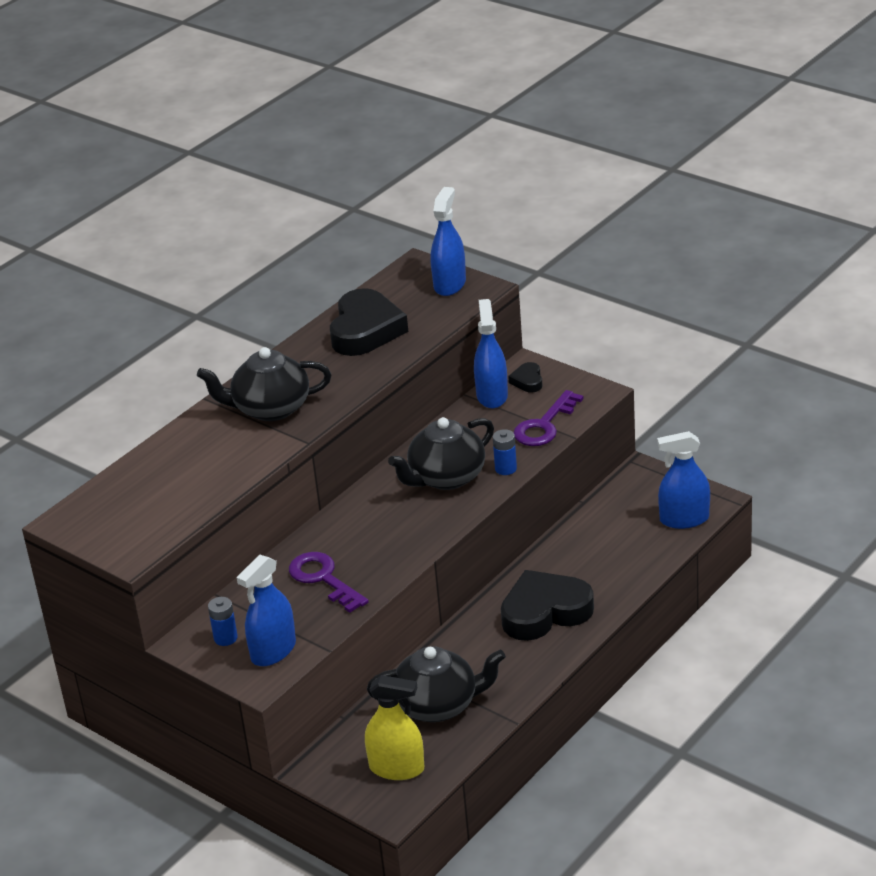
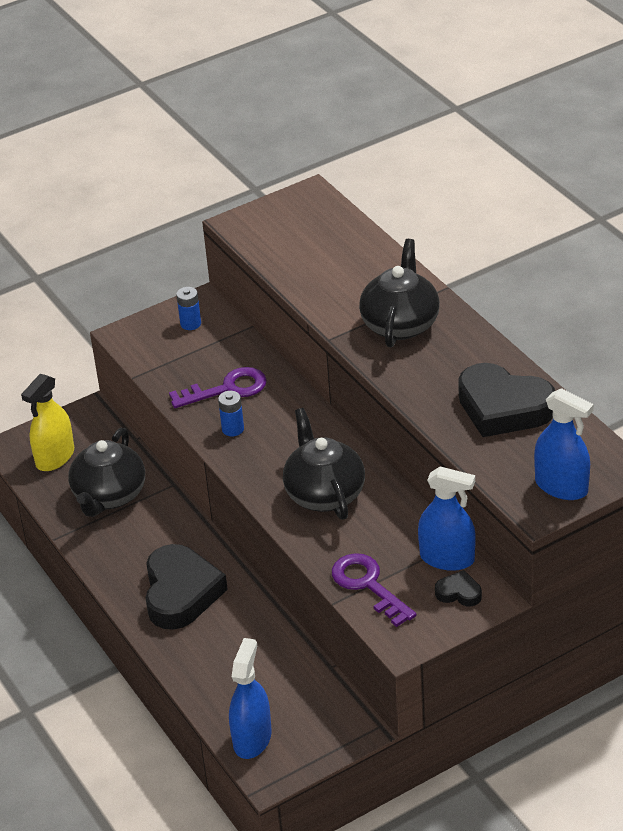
camera: 110 degrees right, 5 degrees up
(273, 651) = (155, 347): blue spray bottle -> none
(505, 468) = (311, 538): blue battery -> blue battery (233, 429)

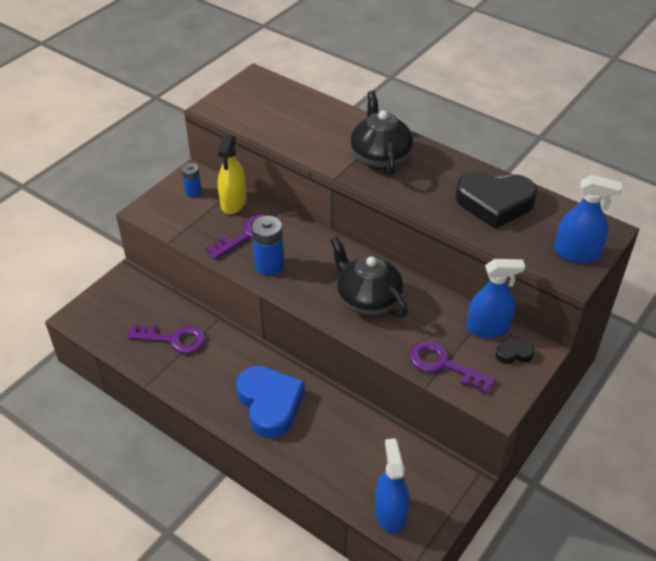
camera: 25 degrees left, 5 degrees up
(55, 457) = (115, 318): yellow spray bottle -> yellow spray bottle (233, 202)
(109, 496) = (173, 339): black teapot -> purple key
(181, 593) = (270, 404): black heart -> blue heart
(233, 429) = (269, 265): blue battery -> blue battery, size x1.63

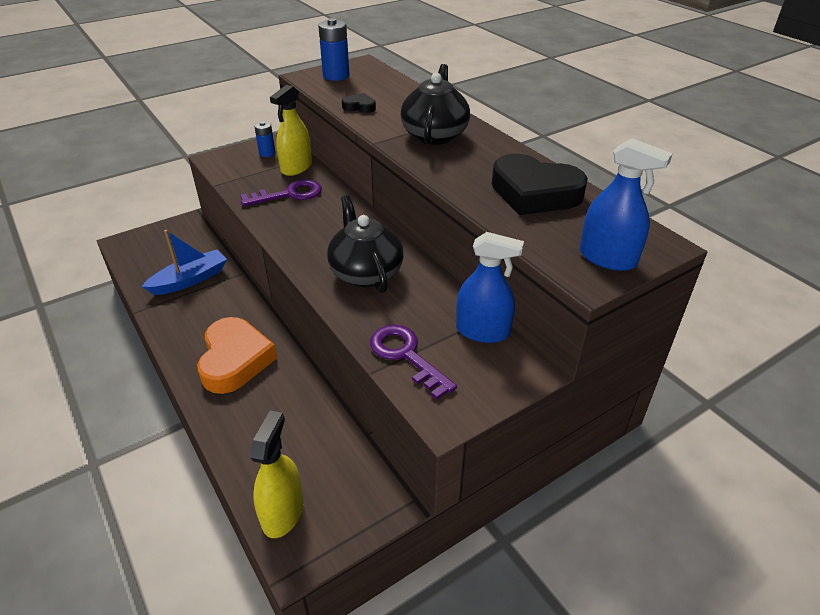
camera: 20 degrees right, 5 degrees down
(173, 339) = (190, 280): purple key -> blue boat
(269, 265) = (290, 222): blue battery -> blue battery (336, 76)
(270, 404) = (235, 360): blue heart -> orange heart
(390, 513) = (282, 512): blue spray bottle -> yellow spray bottle
(513, 353) = (498, 365): black heart -> black heart (359, 107)

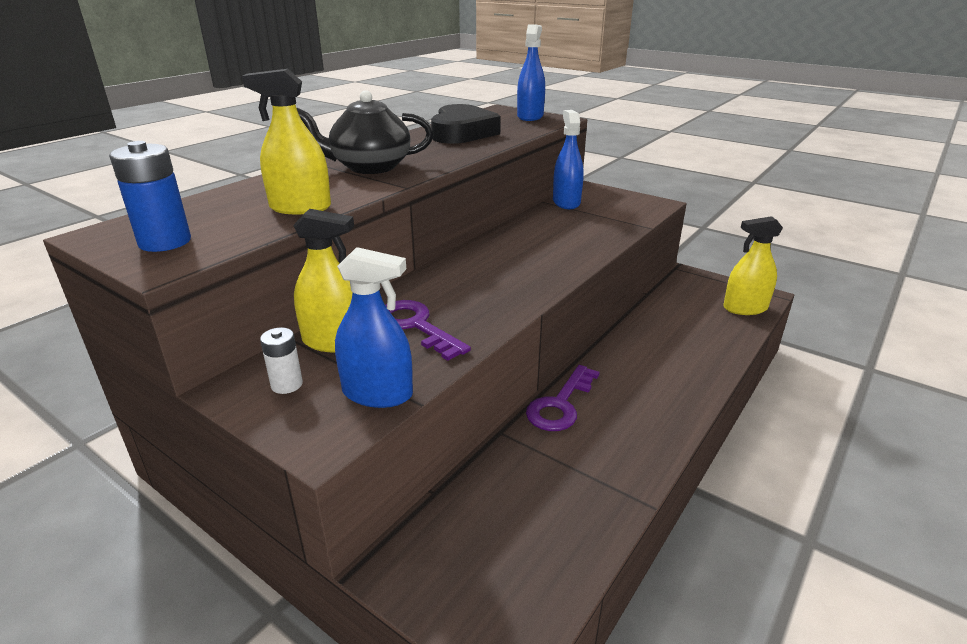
camera: 110 degrees left, 10 degrees down
(190, 280) = (550, 480): blue boat -> none
(234, 175) = (377, 393): none -> blue spray bottle
(235, 360) = (644, 381): orange heart -> none
(267, 153) = (287, 384): blue battery -> white battery
(359, 107) = (300, 208): black heart -> yellow spray bottle
(365, 273) = (538, 250): black teapot -> none
(406, 355) = (620, 220): purple key -> purple key (560, 404)

